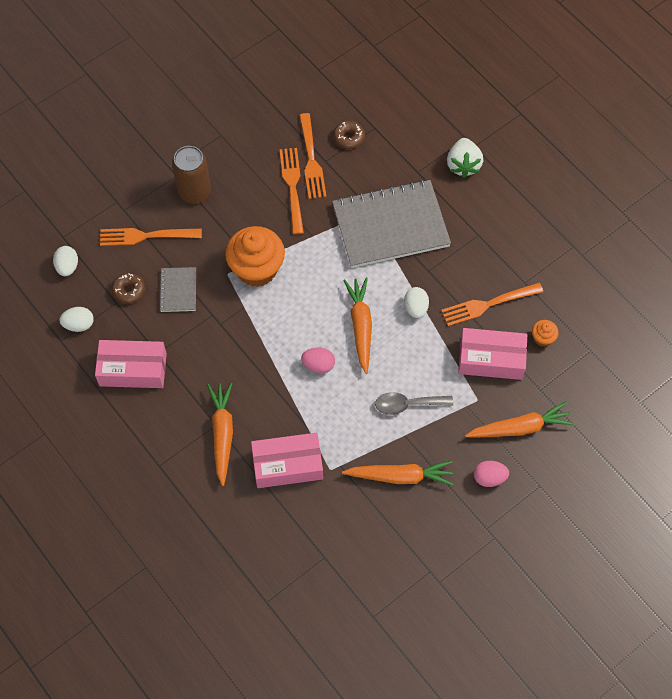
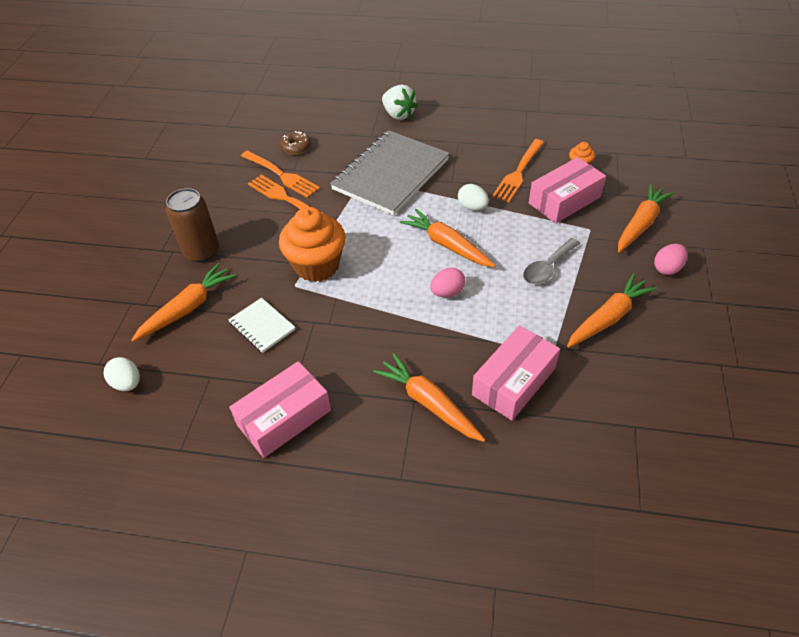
camera: 40 degrees left, 15 degrees down
(79, 324) = (187, 422): white egg -> none
(129, 290) = (213, 359): brown donut -> none
(146, 236) = (187, 308): orange fork -> orange carrot
(178, 290) = (262, 326): grey notebook -> white notebook

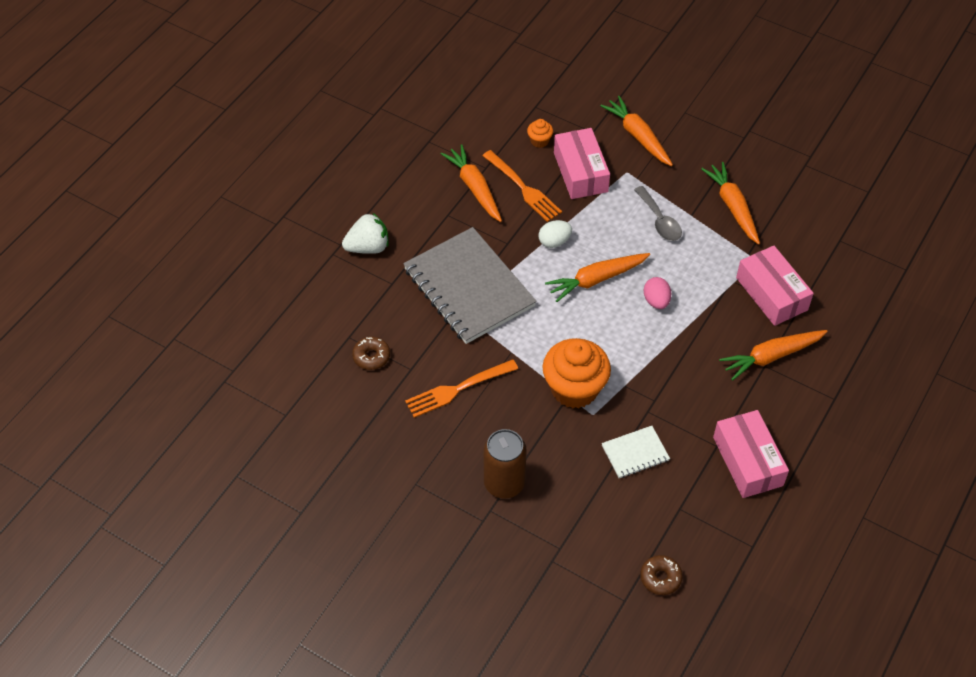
camera: 70 degrees left, 5 degrees up
(127, 383) = (660, 578): white egg -> brown donut
(187, 308) = (583, 511): orange carrot -> orange carrot (474, 188)
(281, 175) = (415, 382): orange fork -> none
(667, 268) = (697, 146): pink egg -> none

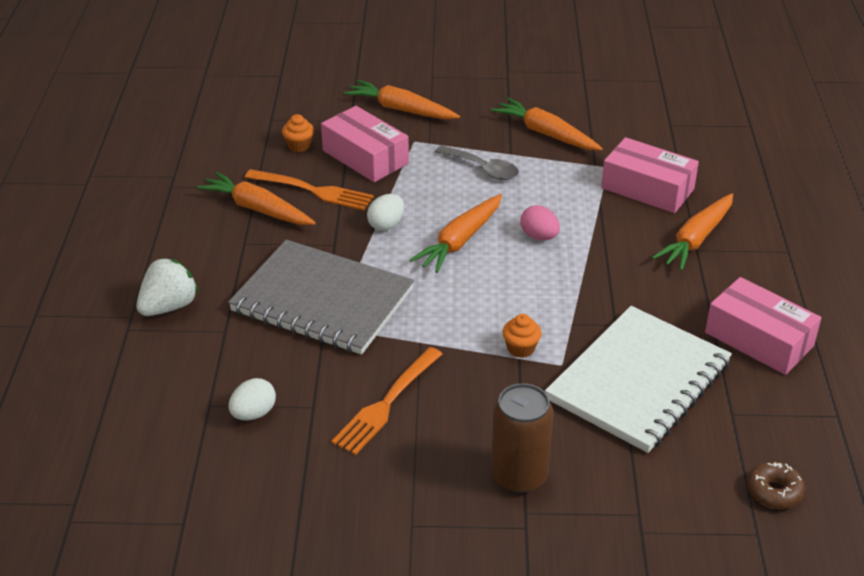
camera: 30 degrees left, 15 degrees down
(371, 356) = (253, 413): brown donut -> white egg
(574, 389) = (520, 348): orange cupcake -> orange cupcake, size x0.44
(635, 453) = (638, 381): white notebook -> white notebook, size x2.19

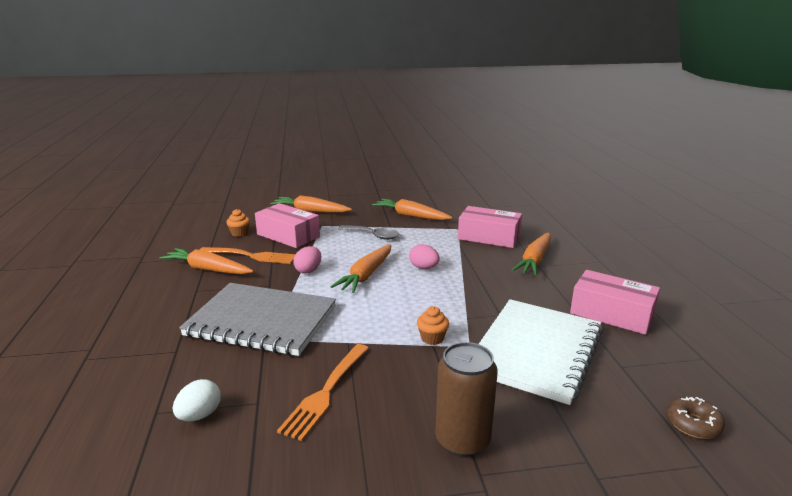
camera: 10 degrees left, 15 degrees down
(169, 306) = (126, 338): white strawberry -> none
(386, 225) = (308, 270): white egg -> pink egg

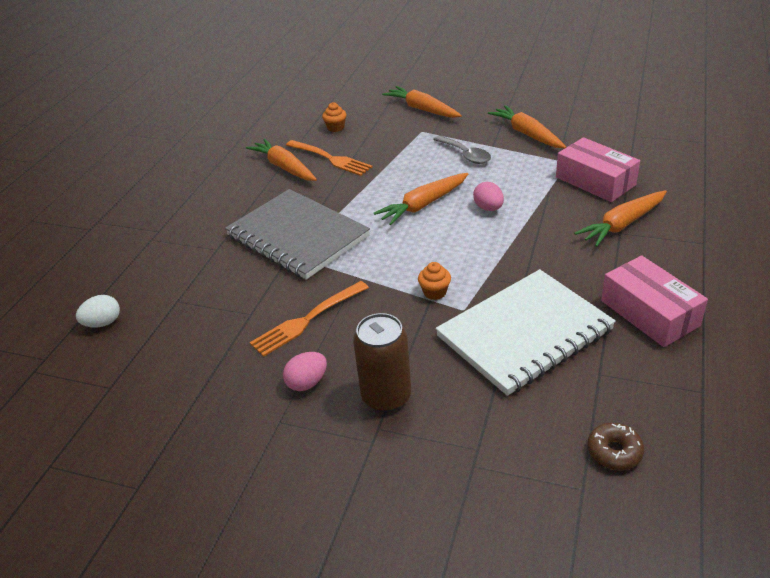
camera: 30 degrees right, 15 degrees up
(199, 415) = (204, 312): white egg -> white egg (103, 323)
(288, 235) = (380, 139): pink box -> none
(308, 270) = (372, 187): pink egg -> pink egg (307, 383)

